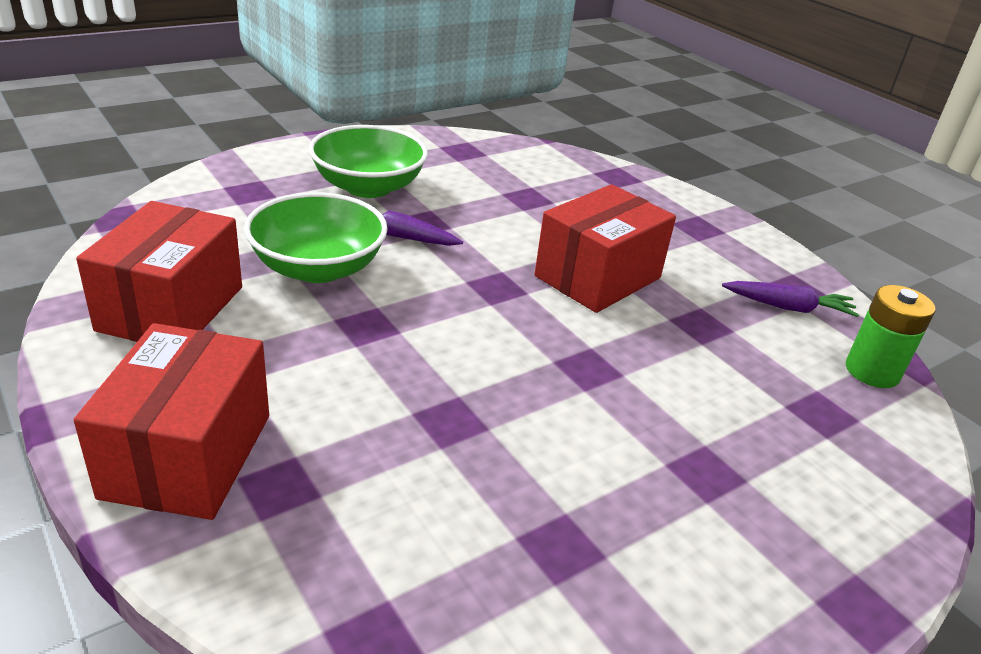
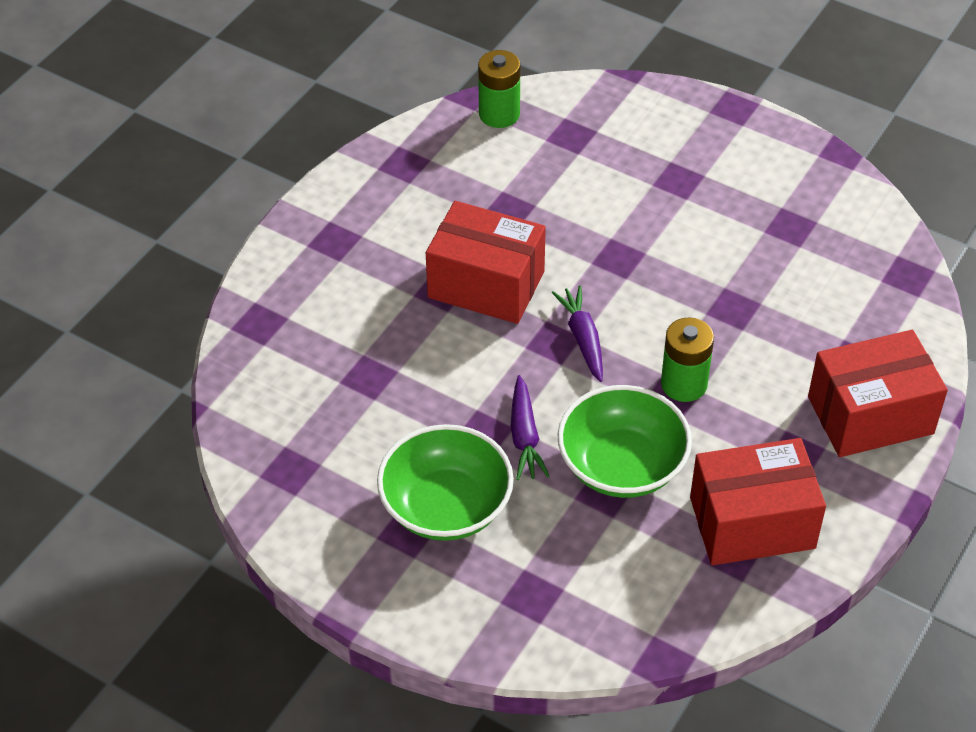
camera: 110 degrees left, 15 degrees up
(374, 338) = (684, 384): none -> green battery
(788, 307) = (441, 165): purple carrot -> purple carrot (583, 338)

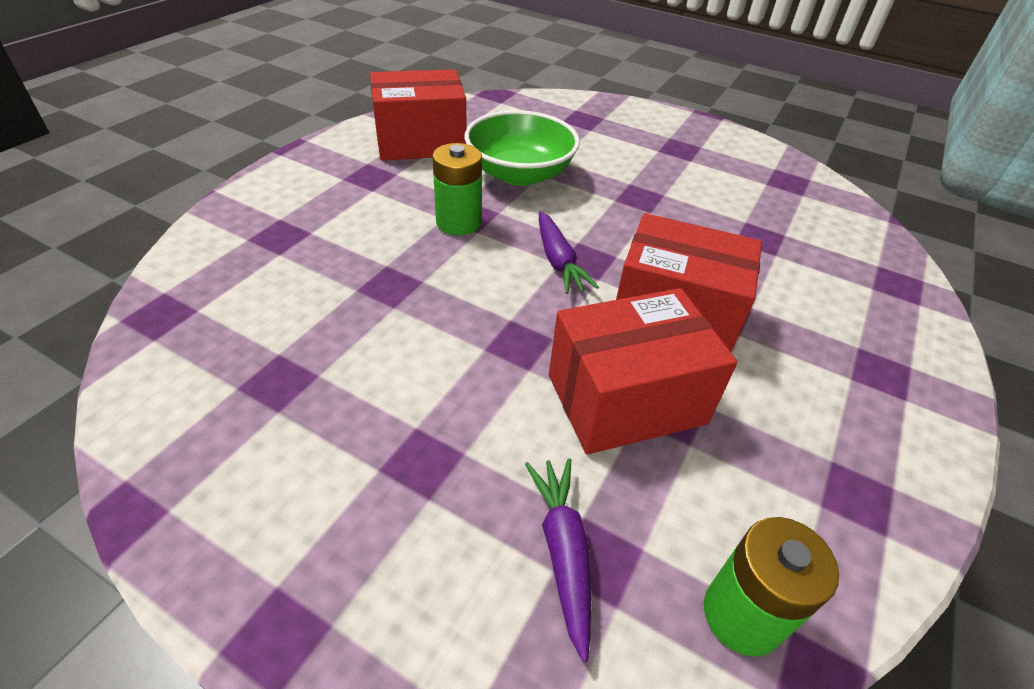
camera: 175 degrees right, 5 degrees down
(446, 506) = (656, 158): green bowl -> none
(524, 436) = (604, 193): purple carrot -> purple carrot (563, 552)
(870, 415) = (289, 196): red box -> red box (626, 399)

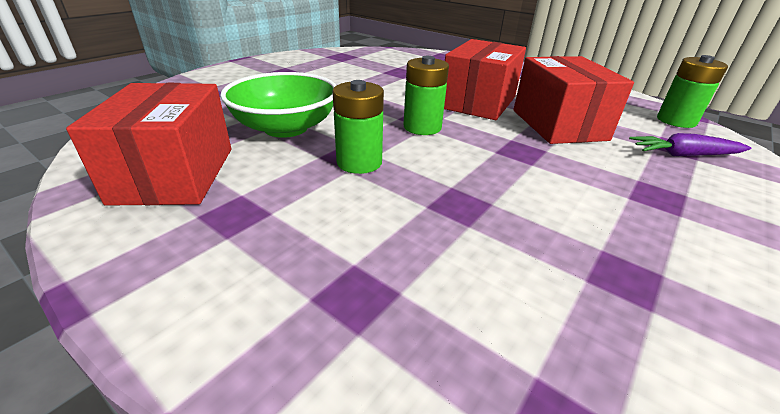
camera: 80 degrees left, 10 degrees down
(558, 261) = (422, 127): purple carrot -> green battery

